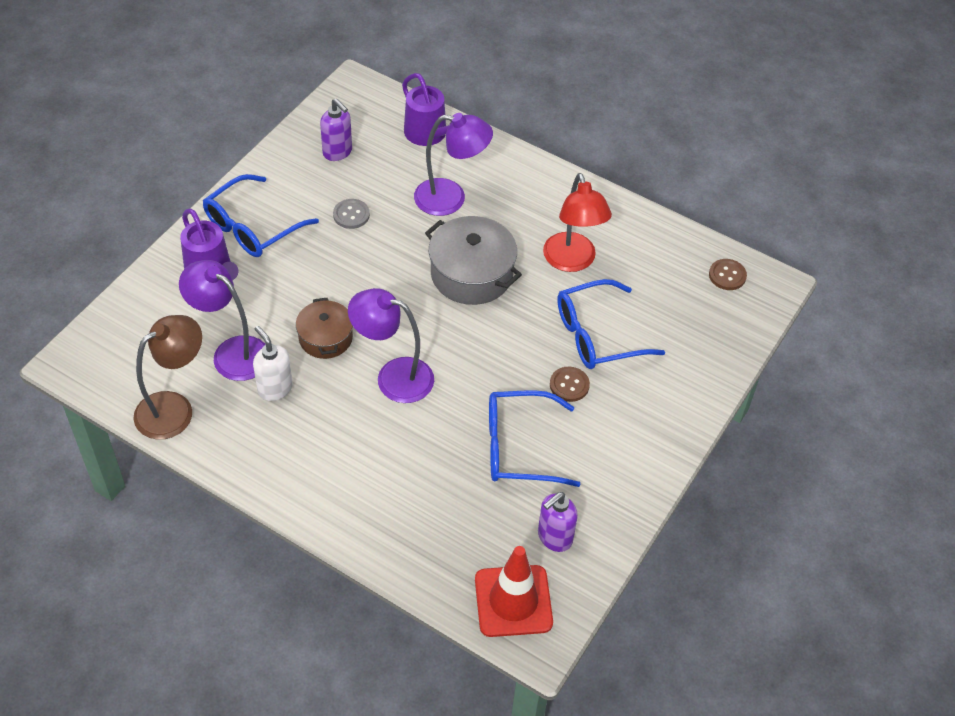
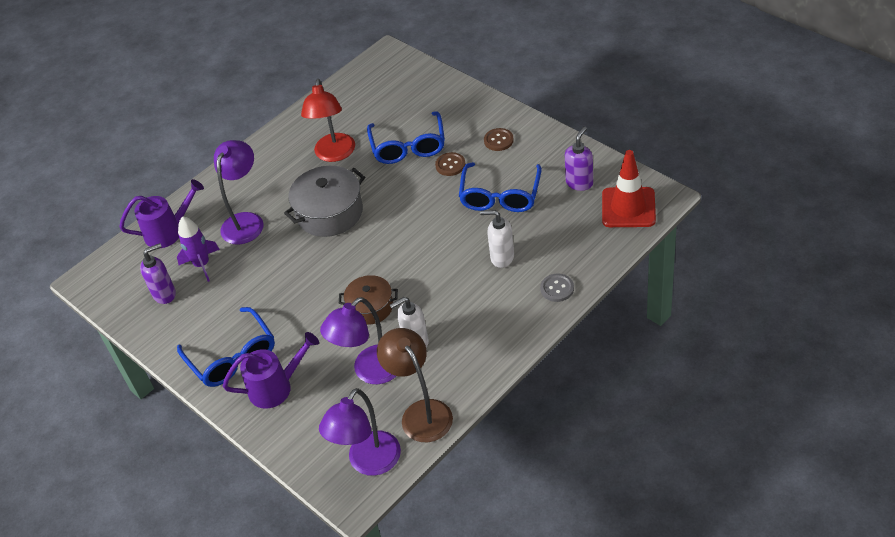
camera: 70 degrees left, 5 degrees down
(351, 215) = (241, 287): grey button -> grey button (557, 288)
(381, 174) = (202, 265): none -> purple rocket
(393, 377) = (420, 265): purple lamp -> purple lamp (368, 463)
(411, 460) = (502, 257): none -> white soap dispenser
(554, 537) = (579, 183): purple soap dispenser -> purple soap dispenser turned 120 degrees counterclockwise
(572, 261) = (334, 154): red lamp -> red lamp turned 90 degrees clockwise
(727, 275) = (372, 75): brown button -> brown button (498, 140)

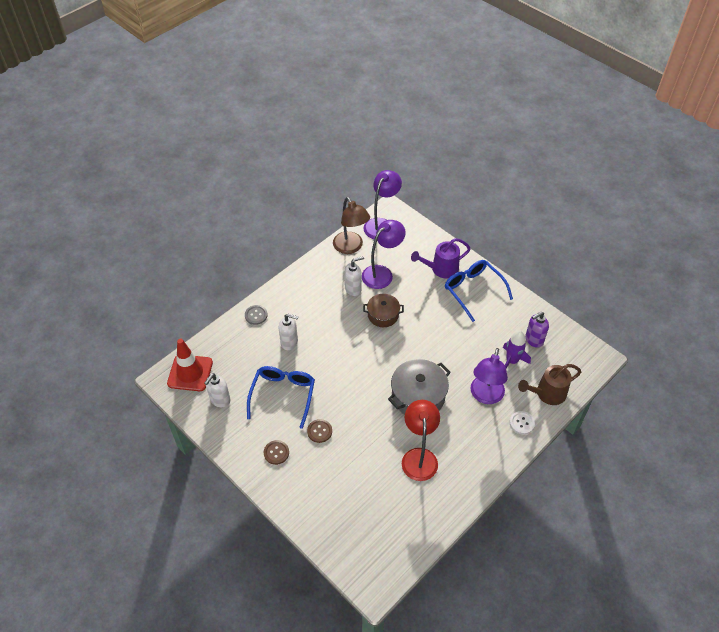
camera: 175 degrees right, 5 degrees up
(169, 231) = (547, 394): purple watering can -> brown watering can
(209, 198) = (522, 423): none -> white button
(408, 146) = (354, 456): blue glasses -> none
(579, 183) = (220, 400): purple soap dispenser -> white soap dispenser

